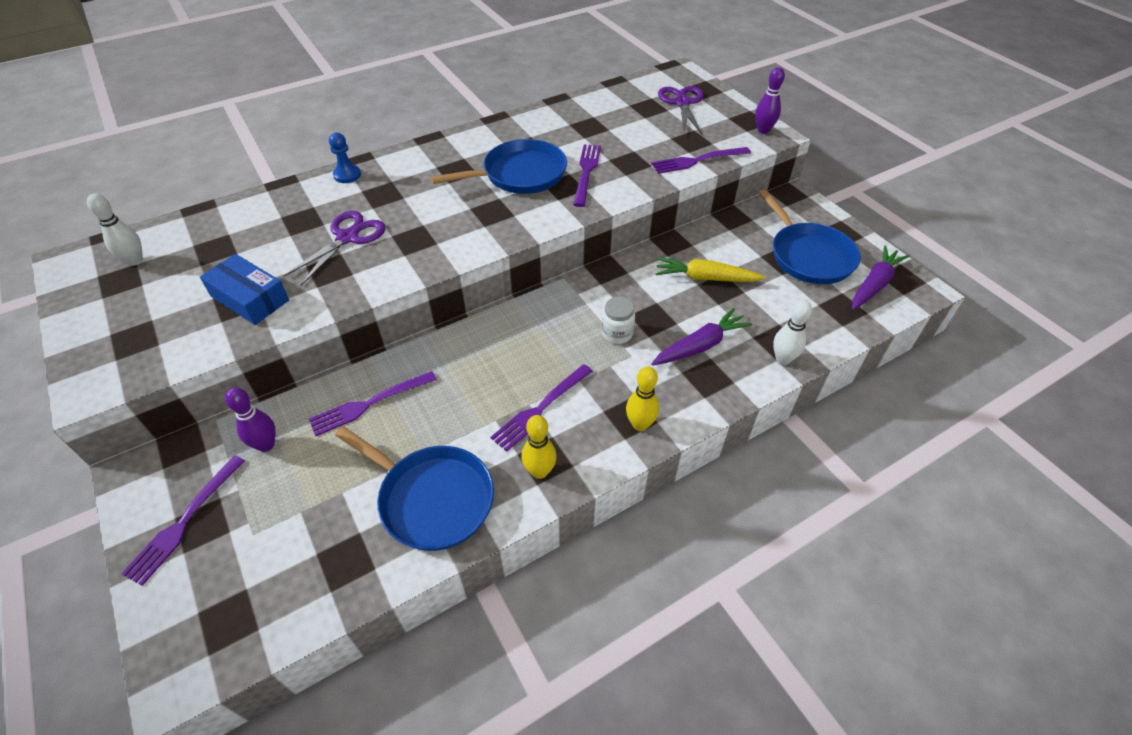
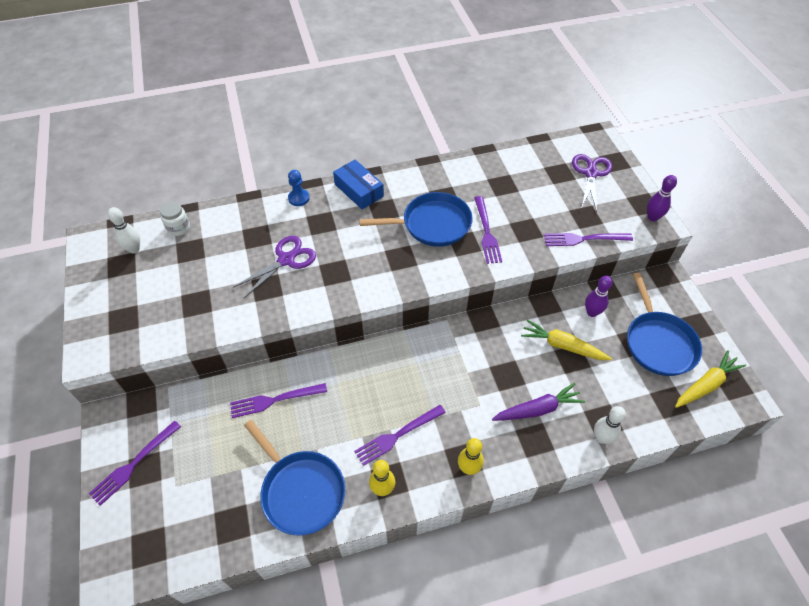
camera: 15 degrees right, 5 degrees up
(250, 298) = (206, 301): blue box -> blue box (359, 190)
(266, 445) = (197, 416): purple bowling pin -> purple bowling pin (592, 312)
(586, 172) = (487, 232): purple fork -> purple fork turned 150 degrees clockwise
(617, 333) = (474, 382): white jar -> white jar (179, 228)
(874, 284) = (706, 384): purple carrot -> yellow carrot

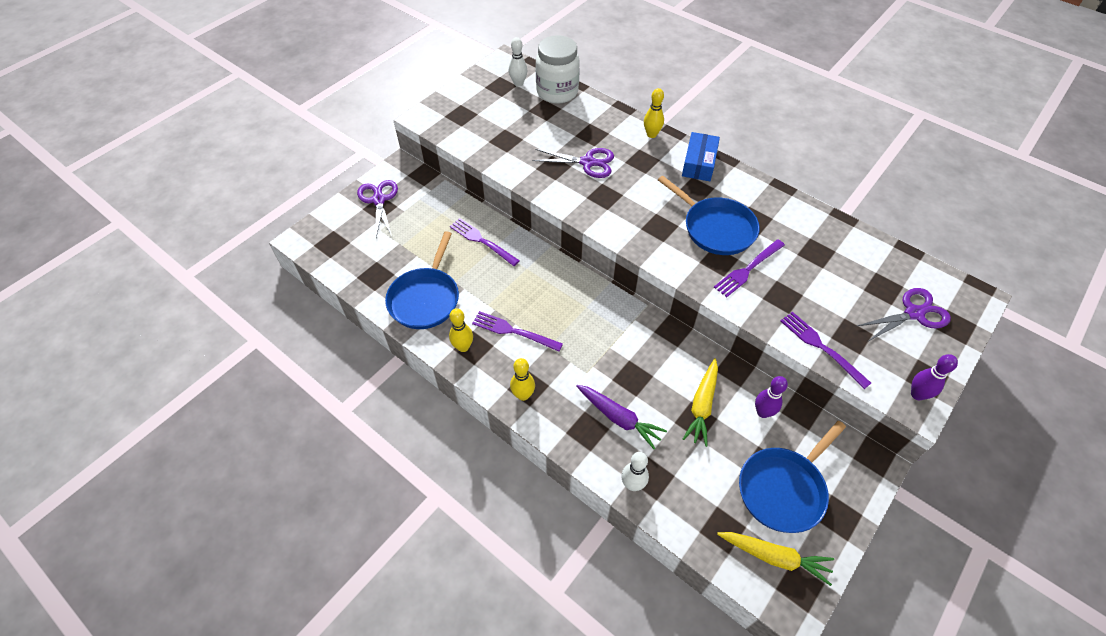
camera: 55 degrees right, 0 degrees up
(133, 464) = (379, 200): purple fork -> purple scissors
(179, 228) = (557, 92): white jar -> white jar, size x2.03
(299, 198) = (651, 134): blue pawn -> yellow bowling pin
(562, 346) = (702, 405): yellow carrot -> yellow carrot turned 150 degrees counterclockwise

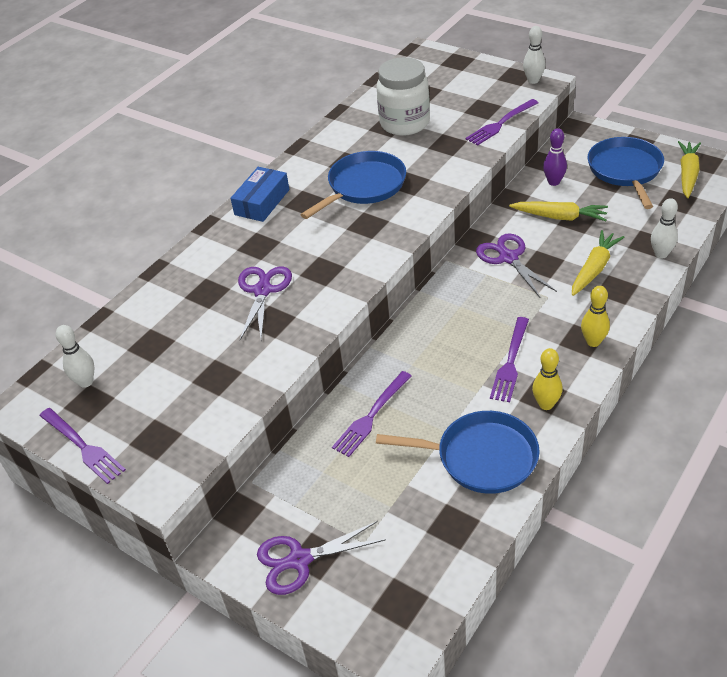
camera: 90 degrees left, 10 degrees down
(557, 92) = (113, 336): white jar -> white jar (404, 123)
(619, 418) = (594, 269): purple carrot -> yellow carrot
(651, 134) = (210, 241): yellow bowling pin -> none
(699, 163) = (262, 202): blue box -> blue box turned 75 degrees counterclockwise
(748, 269) = (418, 164): purple fork -> purple fork (83, 447)
(783, 489) = (625, 170): blue pan -> blue pan turned 135 degrees counterclockwise
(914, 313) = (449, 79): purple scissors -> purple scissors (508, 258)
(917, 394) = (533, 80): purple bowling pin -> white bowling pin

